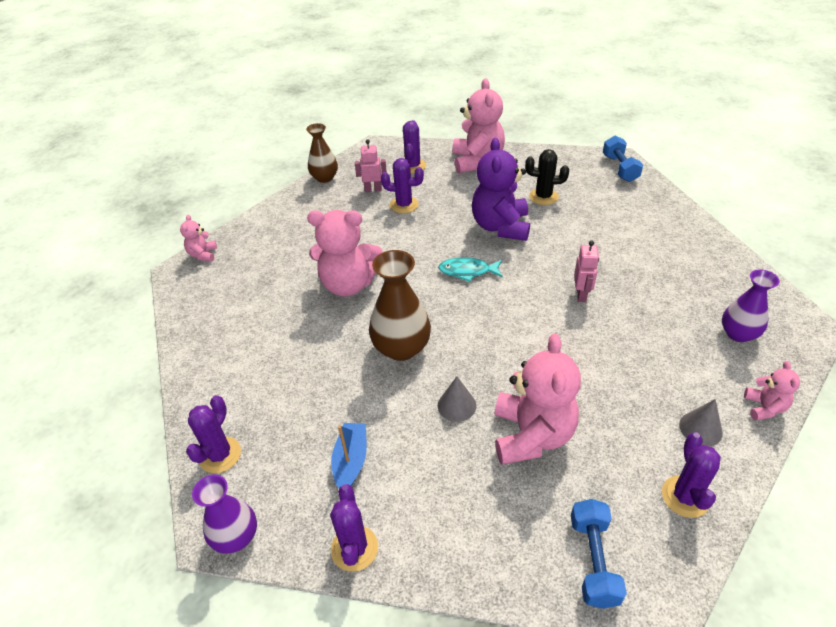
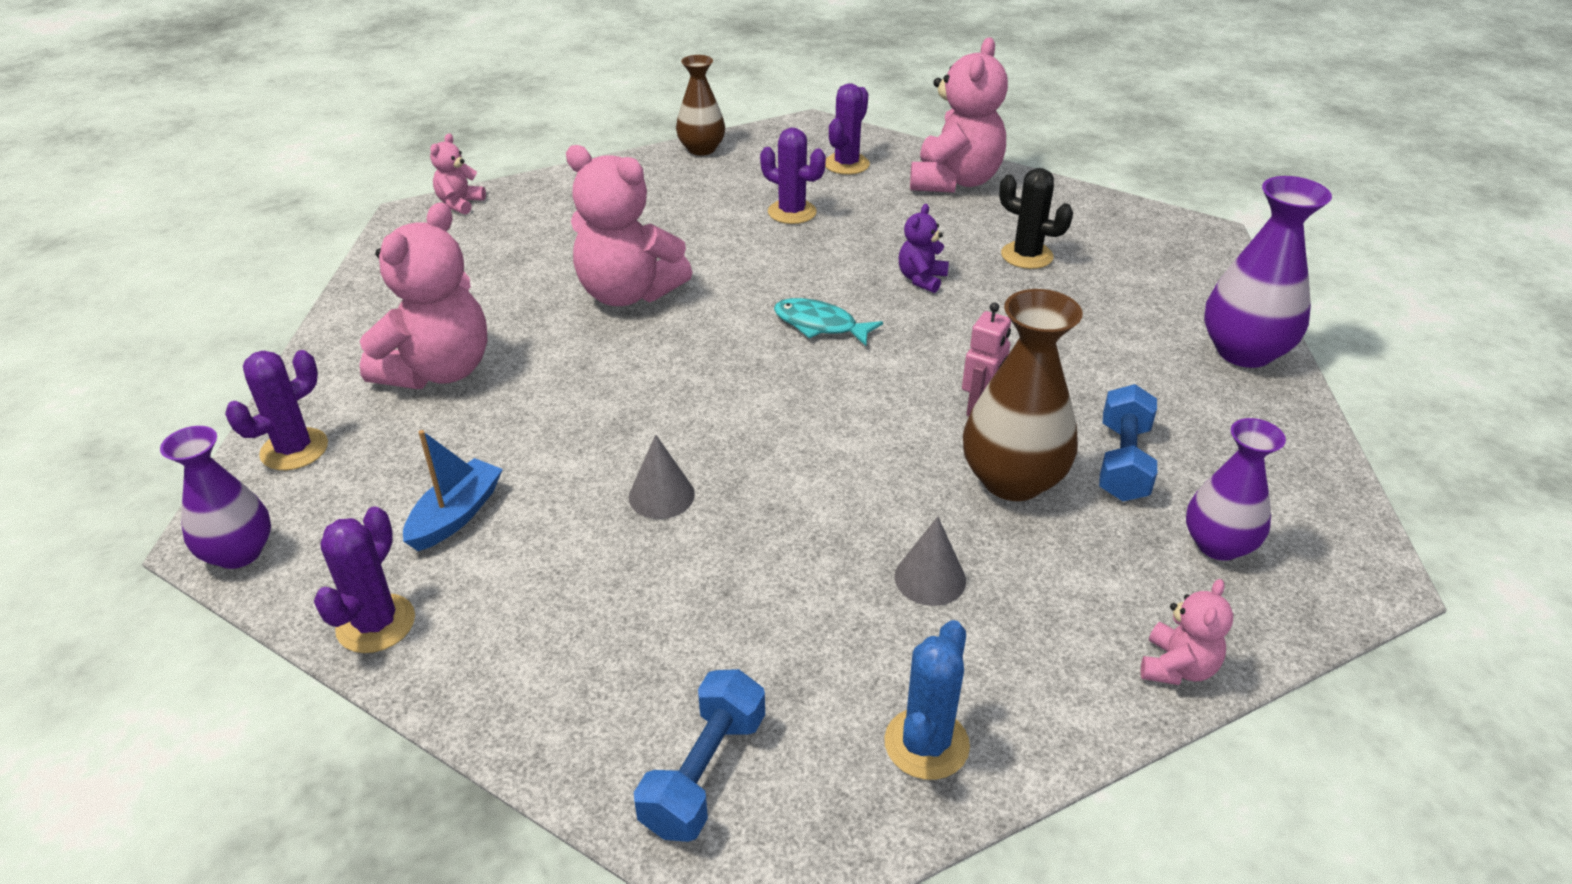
camera: 20 degrees right, 5 degrees down
(373, 189) = (761, 181): pink robot -> none
(401, 348) = (640, 396): brown vase -> brown vase (1012, 480)
(501, 227) = (921, 279): purple teddy bear -> purple teddy bear, size x0.48
(531, 435) = (743, 572): pink teddy bear -> pink teddy bear (438, 371)
(620, 168) = (1195, 247): blue dumbbell -> blue dumbbell (1123, 462)
(680, 222) = (1244, 352): none -> purple vase
(685, 497) = (926, 744): purple cactus -> blue cactus
(700, 428) = (1033, 658): grey cone -> grey cone (930, 578)

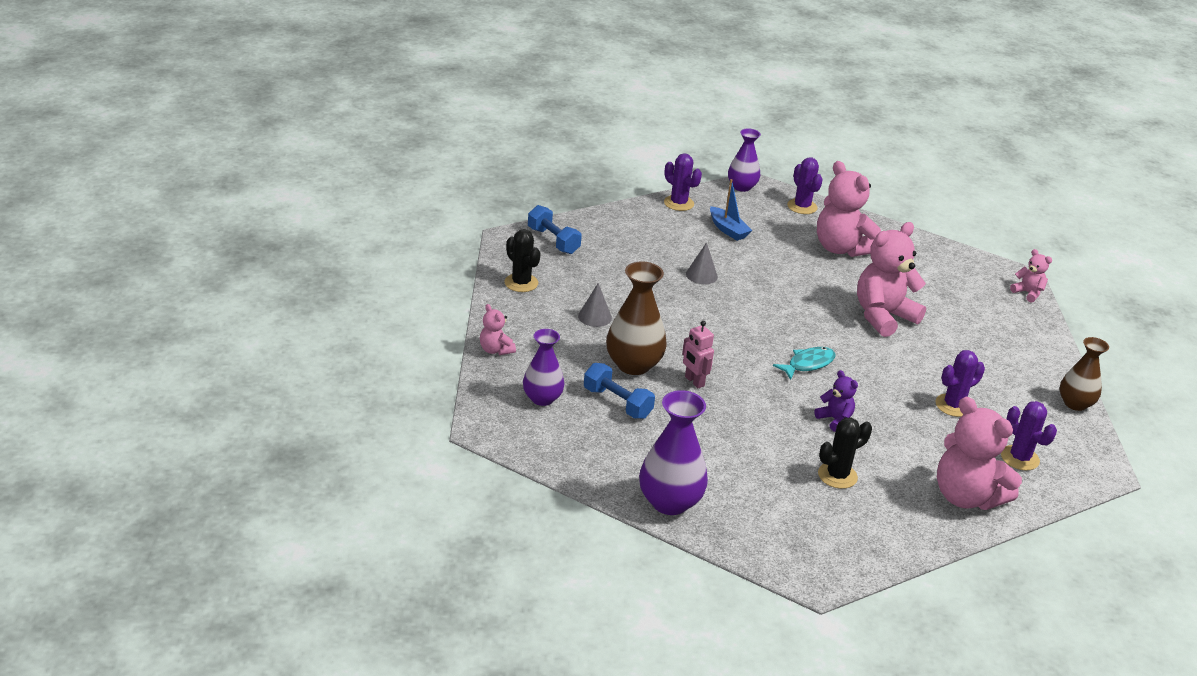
camera: 115 degrees right, 5 degrees down
(926, 744) = (521, 283): blue cactus -> black cactus

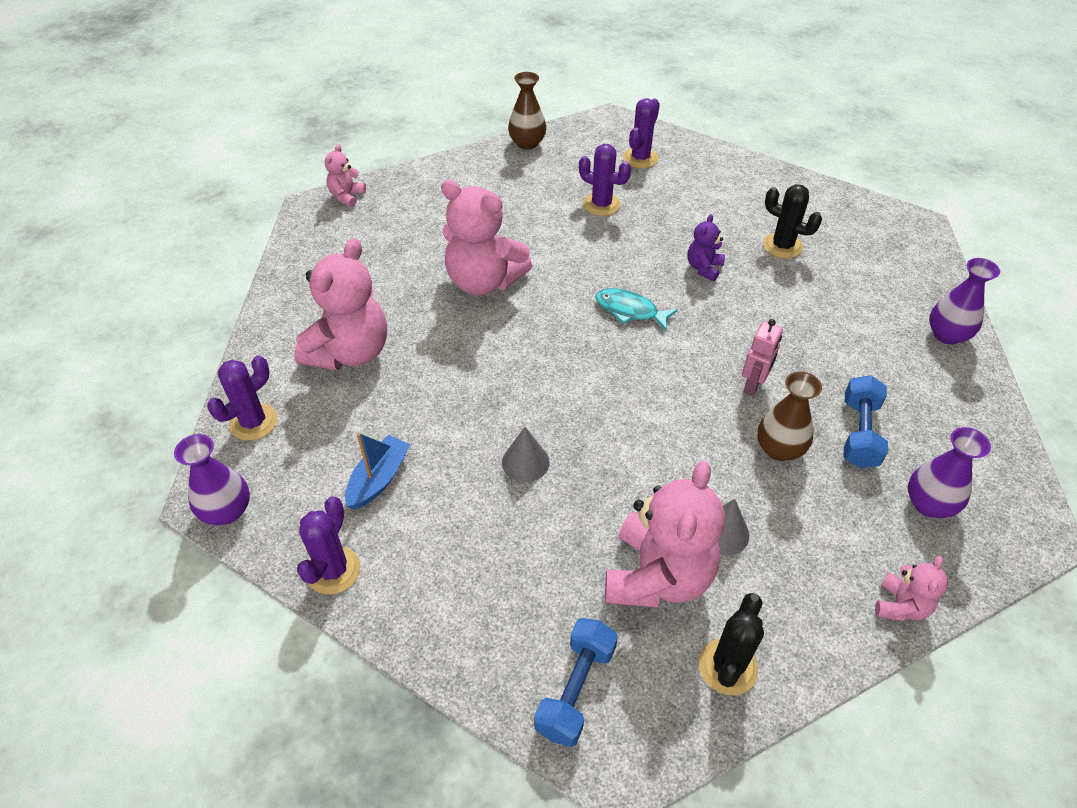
camera: 115 degrees left, 15 degrees up
(633, 365) = (779, 449): brown vase -> brown vase, size x0.66
(669, 502) = (947, 335): purple vase -> purple vase, size x0.66
(966, 497) = (724, 175): pink teddy bear -> pink teddy bear (658, 576)

